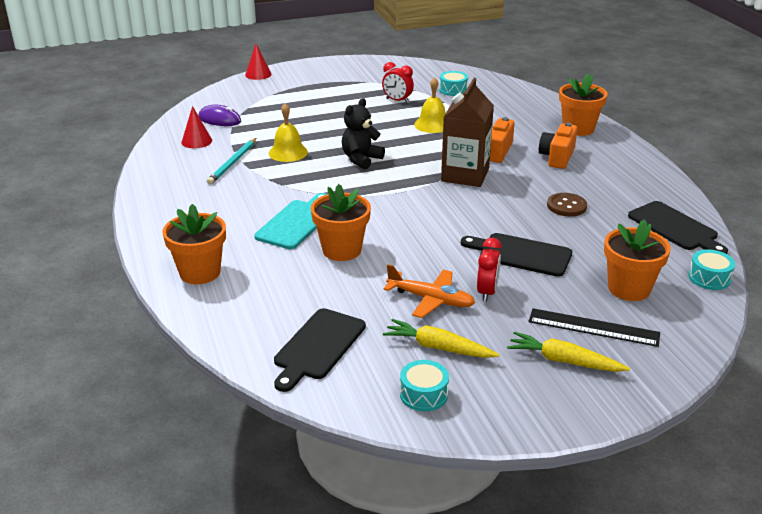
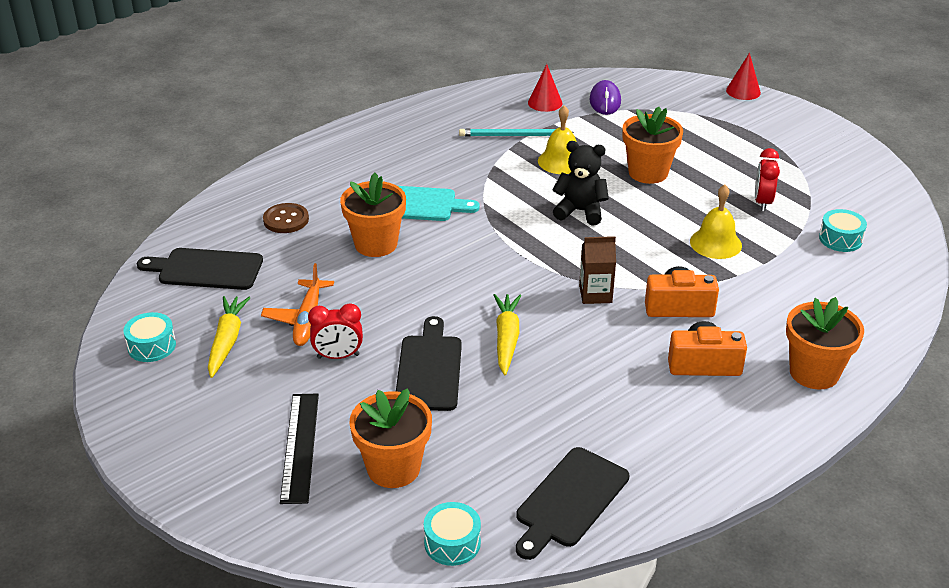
camera: 70 degrees right, 5 degrees up
(200, 272) = (298, 176): orange flower pot -> orange flower pot (648, 172)
(465, 175) = (595, 294): brown carton -> brown carton, size x0.56
(564, 361) = (230, 431): yellow carrot -> yellow carrot (506, 339)
(566, 206) = (568, 391): brown button -> brown button (286, 220)

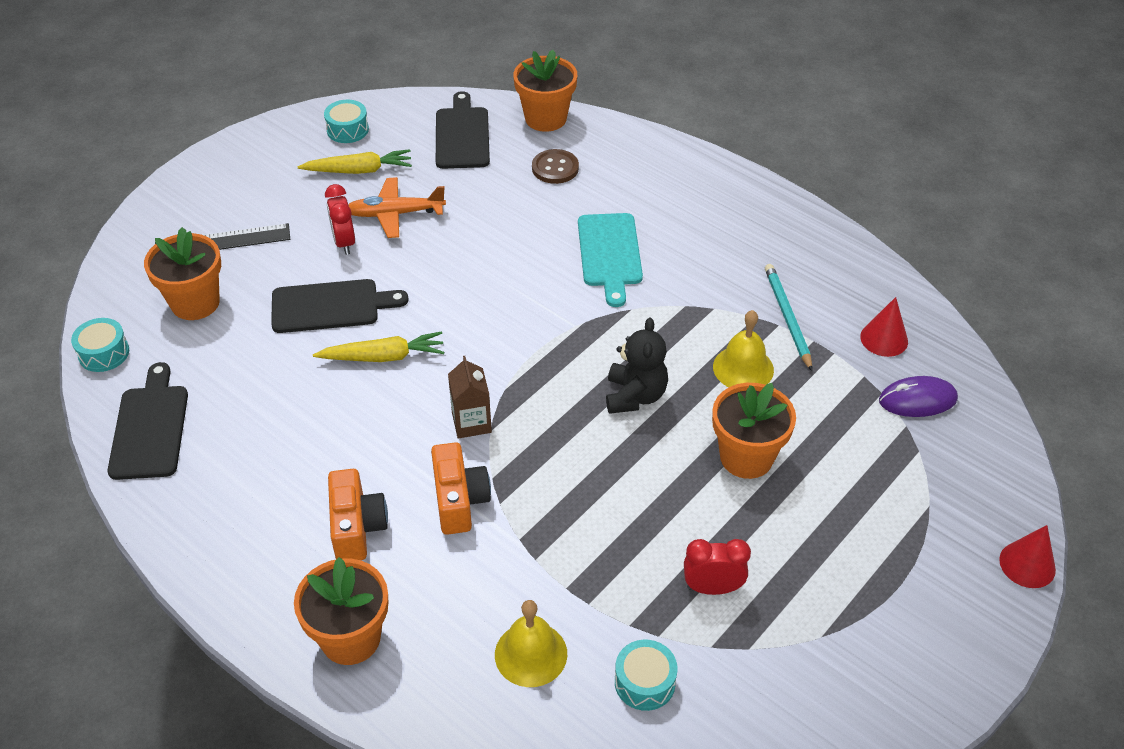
camera: 80 degrees right, 10 degrees up
(376, 244) = (528, 237): orange flower pot -> orange flower pot (545, 118)
(569, 500) = (150, 427): black cutting board -> black cutting board turned 60 degrees clockwise
(715, 243) = (599, 535): yellow bell -> yellow bell (531, 654)

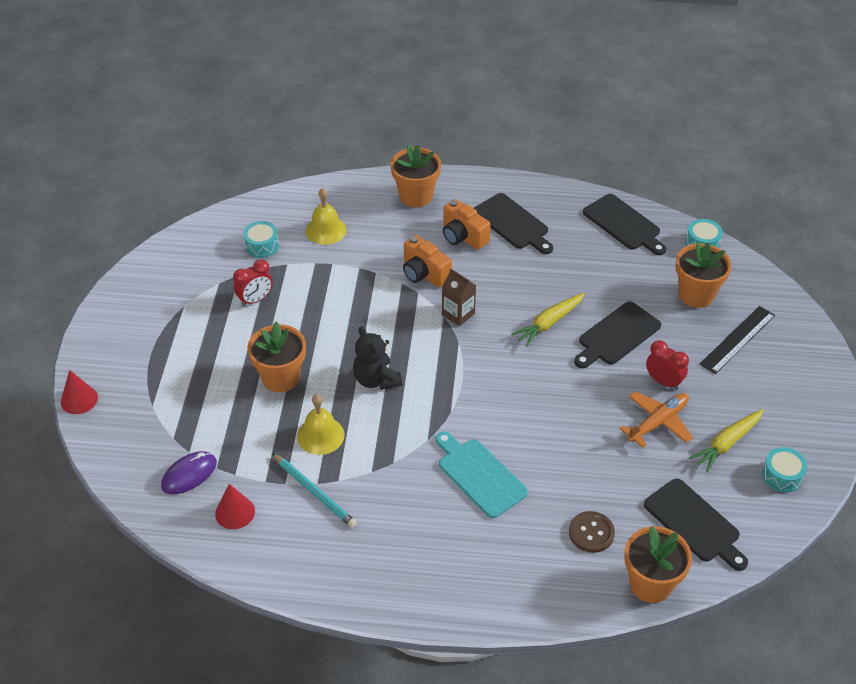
camera: 145 degrees right, 0 degrees up
(275, 509) = (512, 223): none -> black cutting board

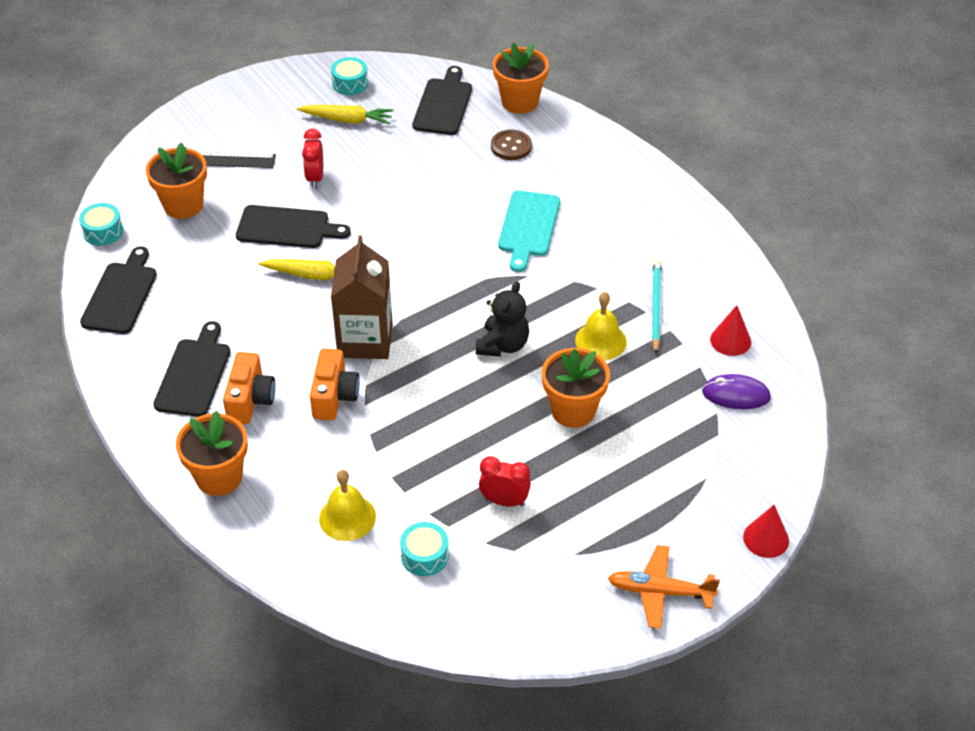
camera: 130 degrees left, 0 degrees up
(458, 314) = (365, 340): brown carton -> brown carton, size x1.80
(657, 422) = (364, 162): orange plane -> orange plane (660, 592)

